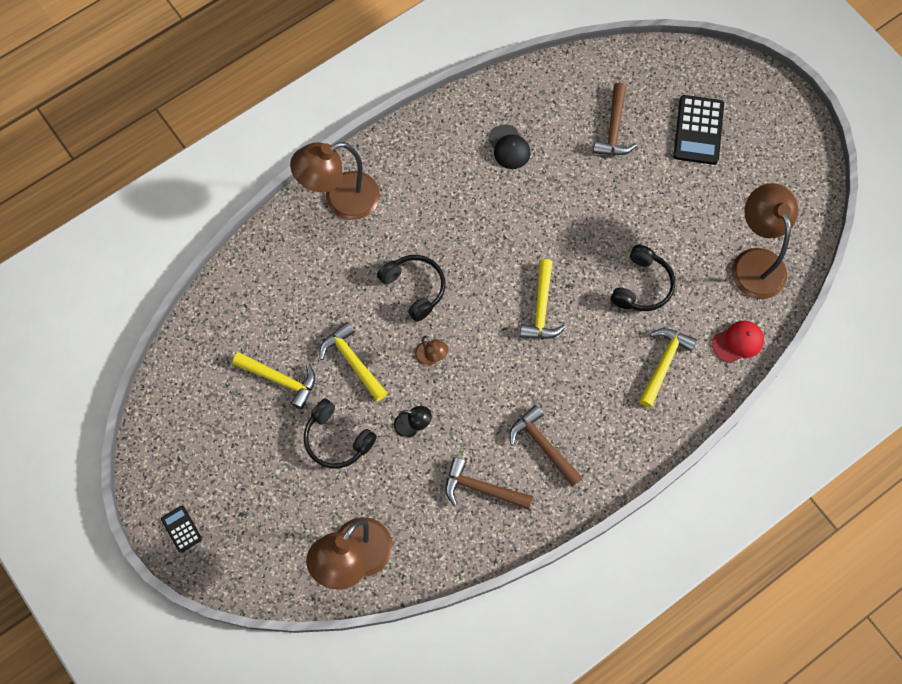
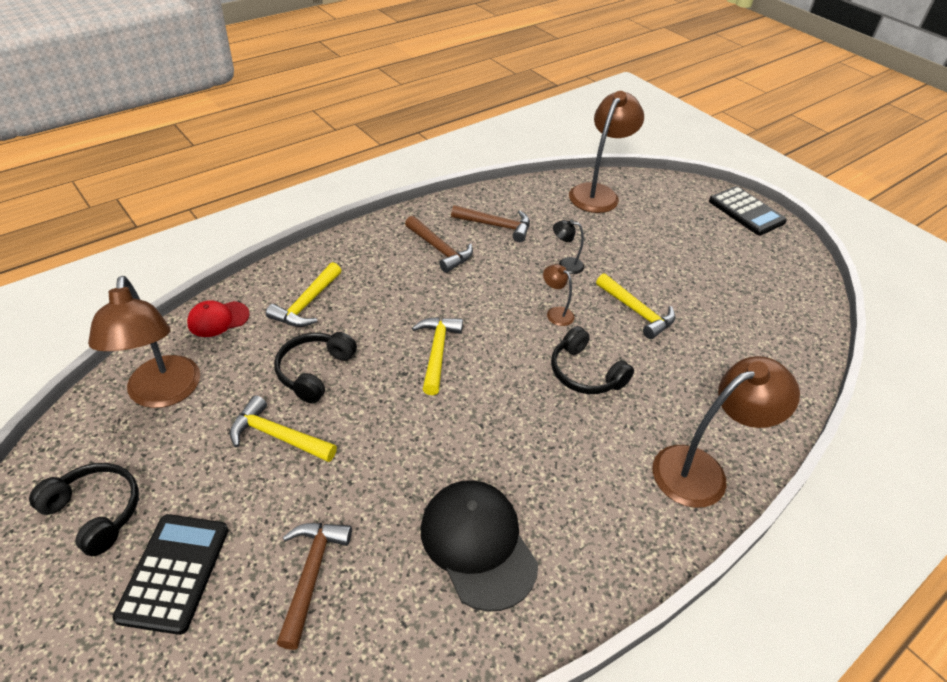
camera: 175 degrees right, 25 degrees down
(181, 529) = (746, 212): black calculator -> black calculator, size x1.93
(280, 380) = (705, 299): yellow hammer -> yellow hammer (278, 436)
(337, 439) = (634, 258): black headphones -> black headphones (95, 512)
(509, 147) = (478, 544): black cap -> black cap, size x1.81

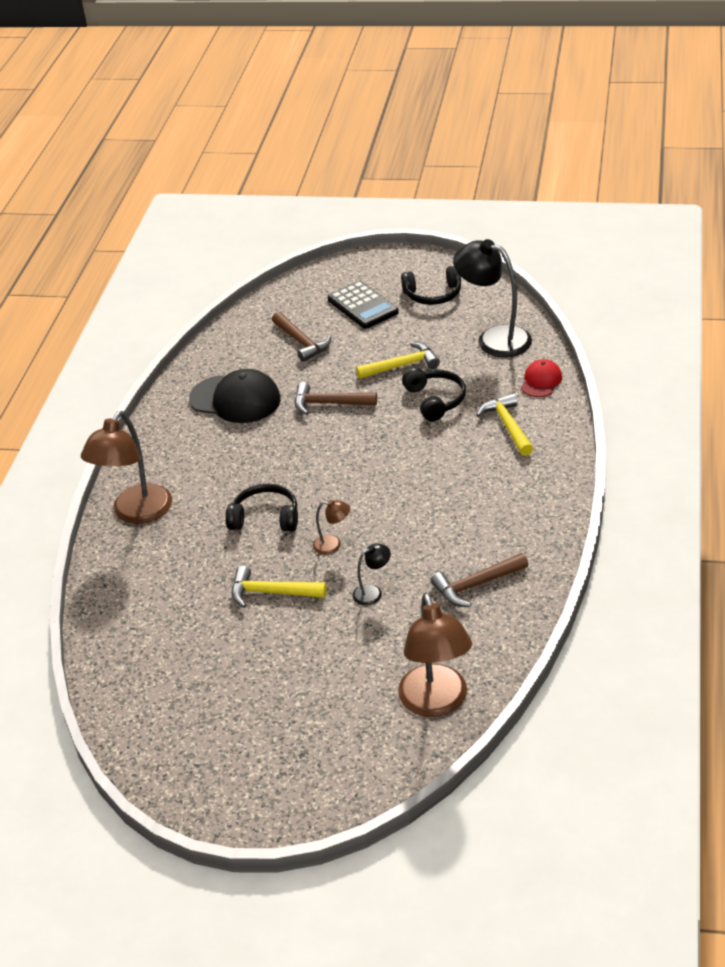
camera: 145 degrees right, 5 degrees down
(163, 394) = (494, 338): brown lamp -> black lamp
(437, 352) = (379, 460): yellow hammer -> none
(439, 249) = (487, 528): brown hammer -> brown hammer (329, 403)
(746, 212) = (260, 807): black calculator -> none

